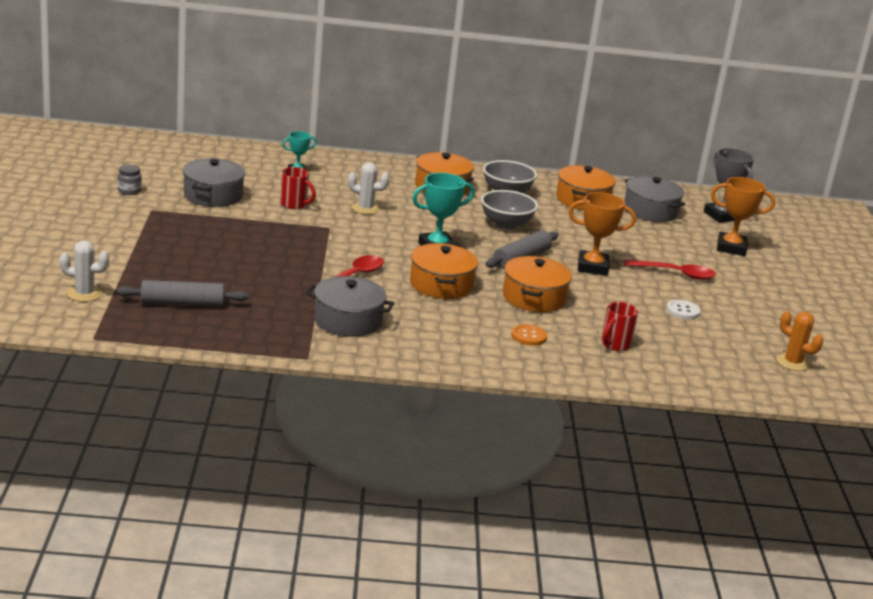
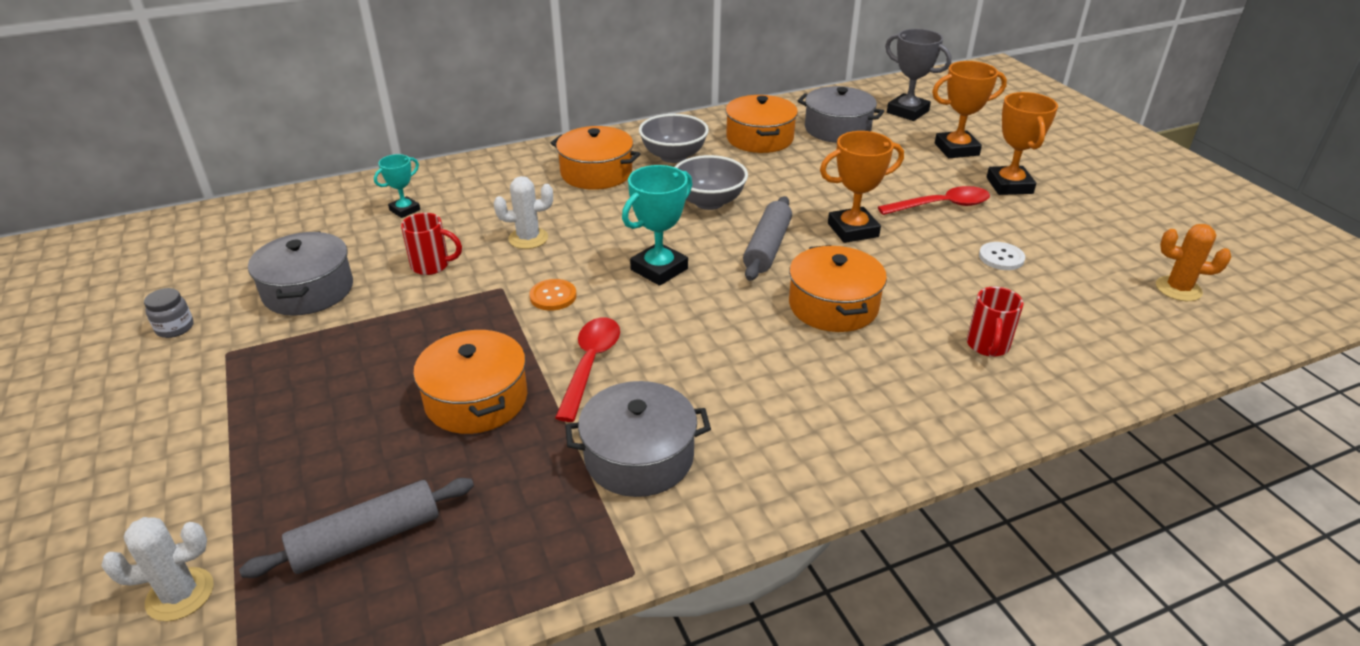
camera: 20 degrees left, 10 degrees up
(441, 284) = (710, 331): orange pot -> orange pot (476, 399)
(528, 336) = (884, 377): orange button -> orange button (553, 296)
(744, 278) = (1009, 185): none -> orange trophy

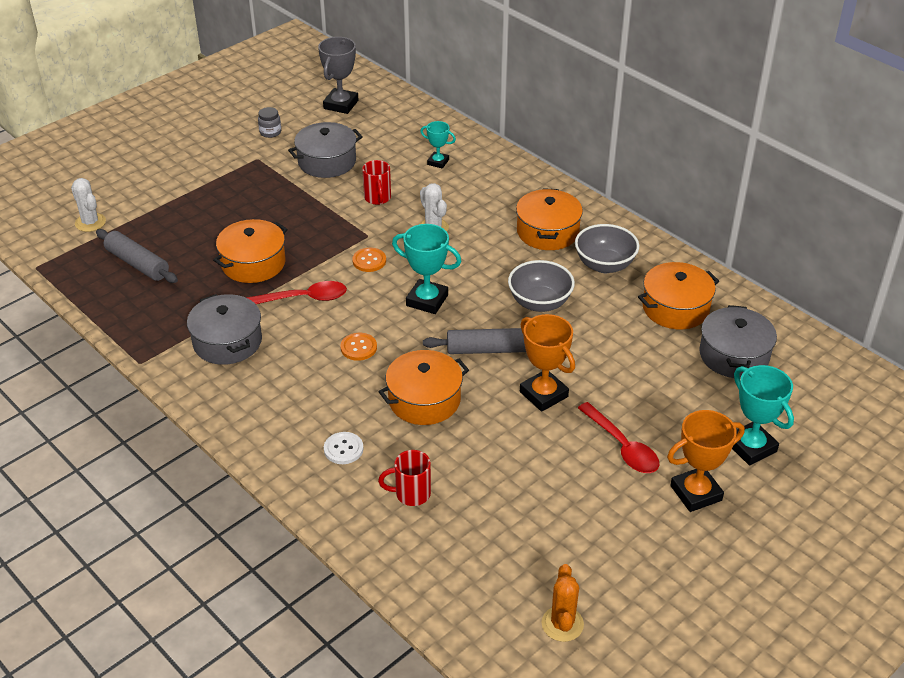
camera: 70 degrees right, 5 degrees up
(717, 336) = (358, 347): none -> orange button
(907, 112) = (816, 400): grey trophy -> grey trophy (341, 104)
(956, 149) = (751, 447): orange trophy -> turquoise trophy
(1001, 257) = (550, 494): white button -> white button (343, 449)

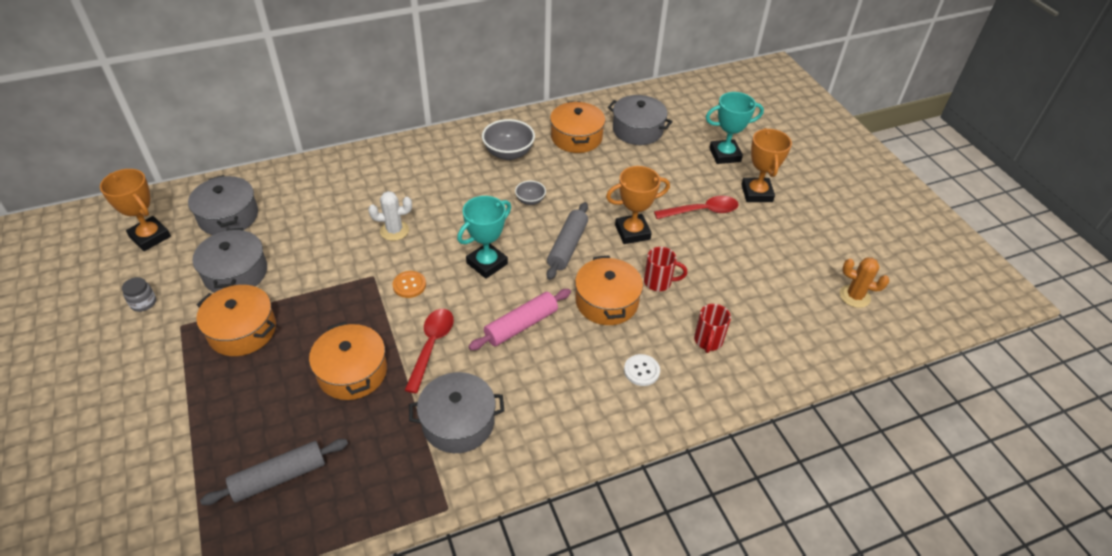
camera: 70 degrees left, 5 degrees up
(90, 222) = (163, 512): white cactus -> none
(341, 104) = (150, 237): grey trophy -> orange trophy
(358, 347) = (521, 325): orange button -> pink rolling pin
(378, 198) = (324, 253): red mug -> red mug (659, 282)
(389, 131) = (228, 216): none -> grey pot
(438, 162) = (304, 199): turquoise trophy -> none
(539, 303) = (530, 200): grey bowl -> grey bowl, size x0.55
(547, 232) = (449, 168): orange pot -> orange pot (242, 330)

